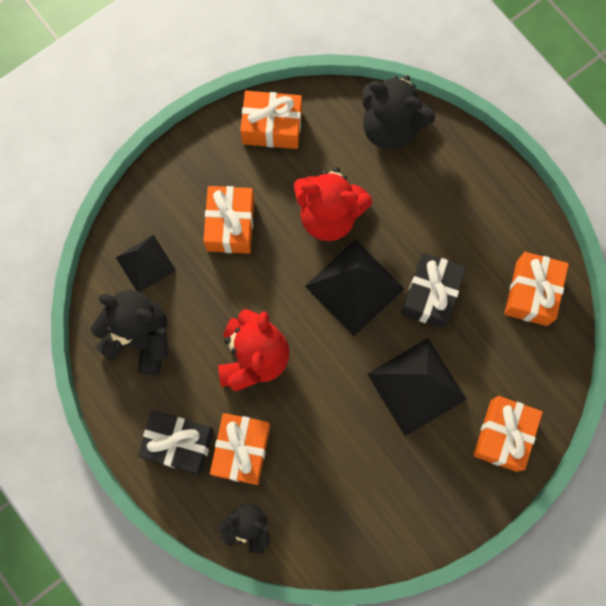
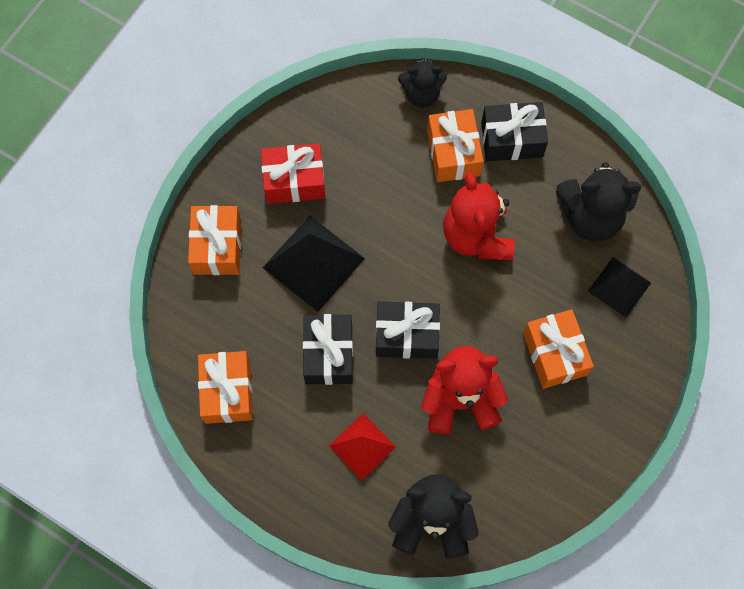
camera: 160 degrees right, 5 degrees down
(272, 126) = (558, 475): orange gift -> none
(354, 287) = (406, 335): black pyramid -> black gift
(408, 478) = (294, 181): none -> red gift
(428, 206) = (362, 446): none -> red pyramid

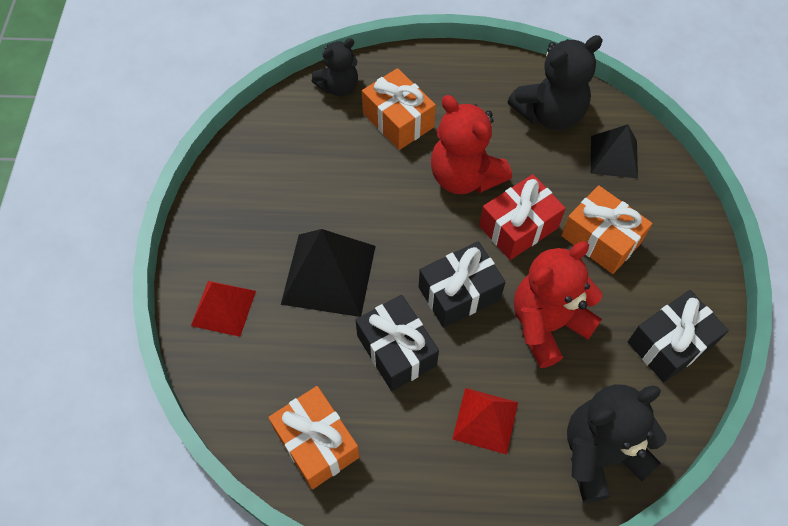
camera: 30 degrees left, 10 degrees down
(217, 246) = (223, 308): orange gift -> red pyramid
(294, 181) = (265, 212): red gift -> red gift (518, 227)
(511, 139) = (441, 86): black gift -> black gift (670, 344)

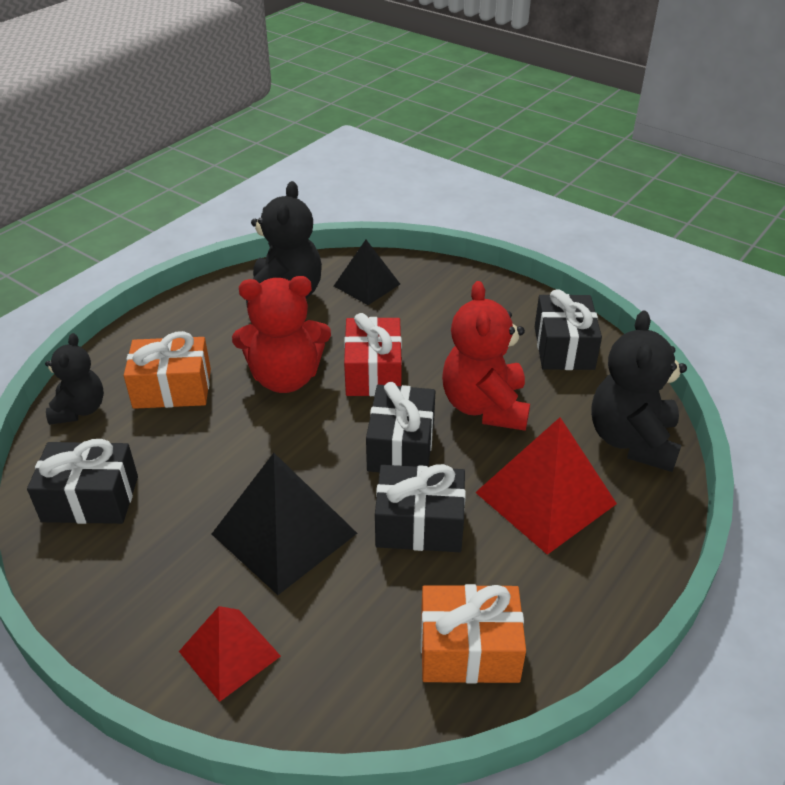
camera: 55 degrees left, 20 degrees down
(276, 151) = (90, 499): none -> black gift
(485, 420) = (545, 498): red pyramid -> red pyramid, size x1.60
(600, 239) = (435, 333): orange gift -> none

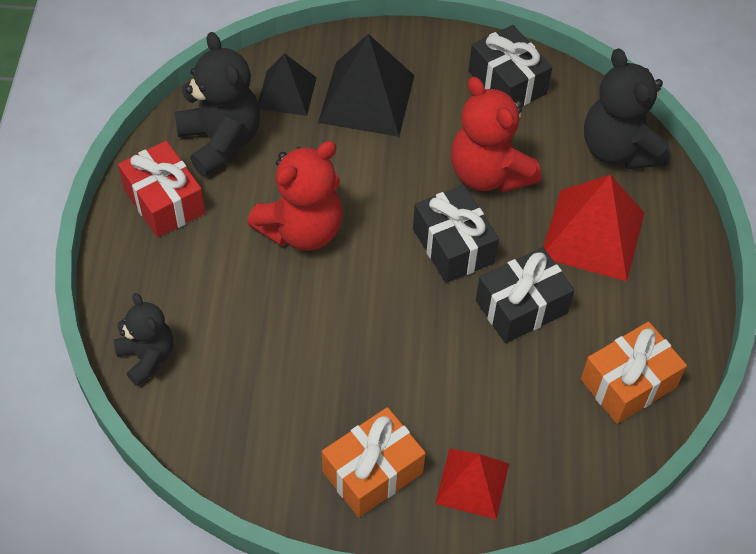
camera: 35 degrees left, 15 degrees up
(90, 499) = (245, 430): black gift -> none
(172, 388) = (211, 292): orange gift -> orange gift (372, 472)
(284, 533) = (428, 371): black pyramid -> black pyramid (367, 98)
(373, 372) = (372, 186): red gift -> red gift (164, 201)

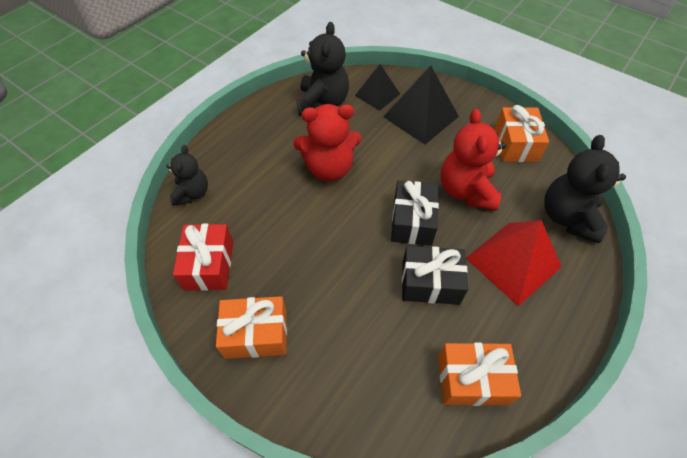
camera: 35 degrees right, 0 degrees up
(164, 201) = (269, 119): red gift -> red gift (209, 265)
(472, 483) = (312, 382): red pyramid -> none
(507, 82) = (515, 144): black gift -> orange gift

